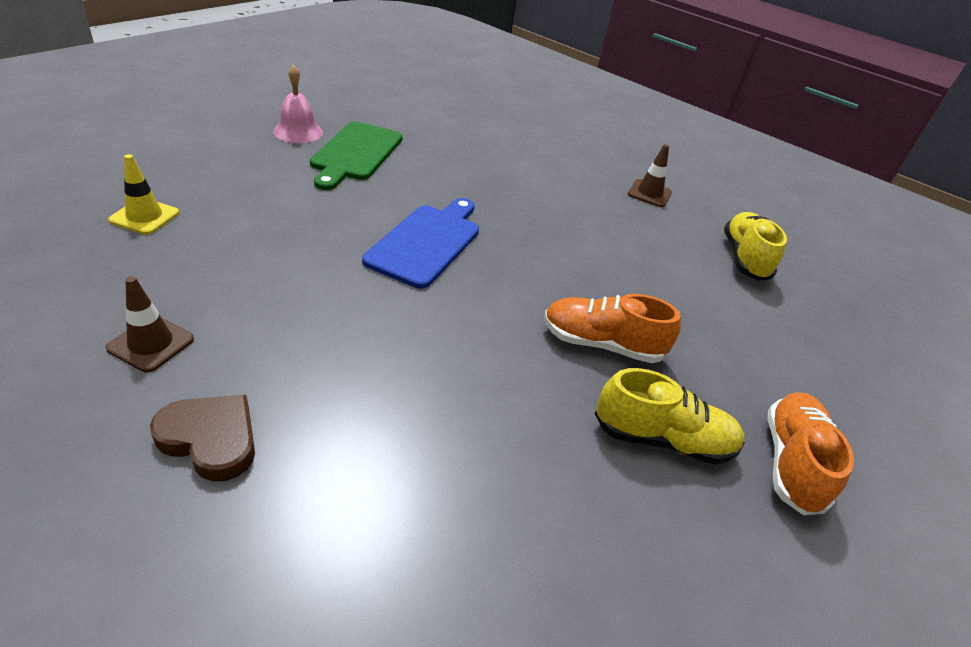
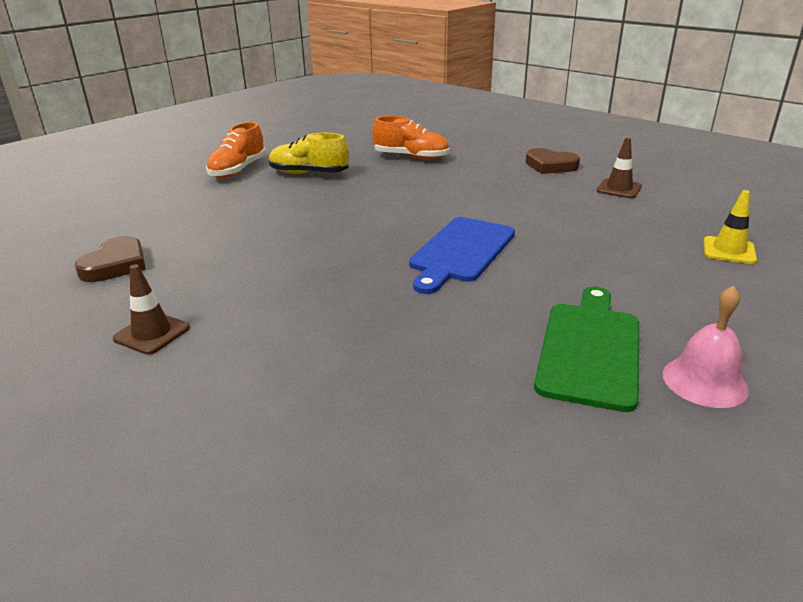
camera: 170 degrees left, 10 degrees down
(601, 344) = (322, 203): orange shoe -> orange shoe (411, 157)
(744, 258) = (116, 265): yellow shoe -> brown heart

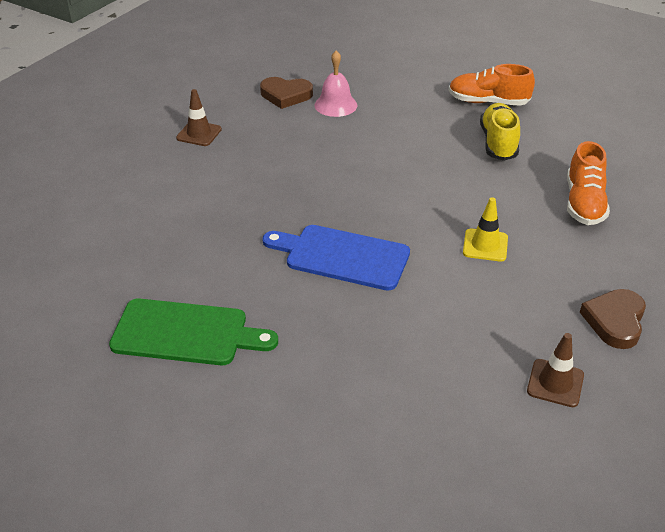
camera: 80 degrees right, 10 degrees up
(704, 381) = (144, 396): pink bell -> pink bell (335, 105)
(729, 250) = (390, 463): yellow traffic cone -> yellow traffic cone (485, 245)

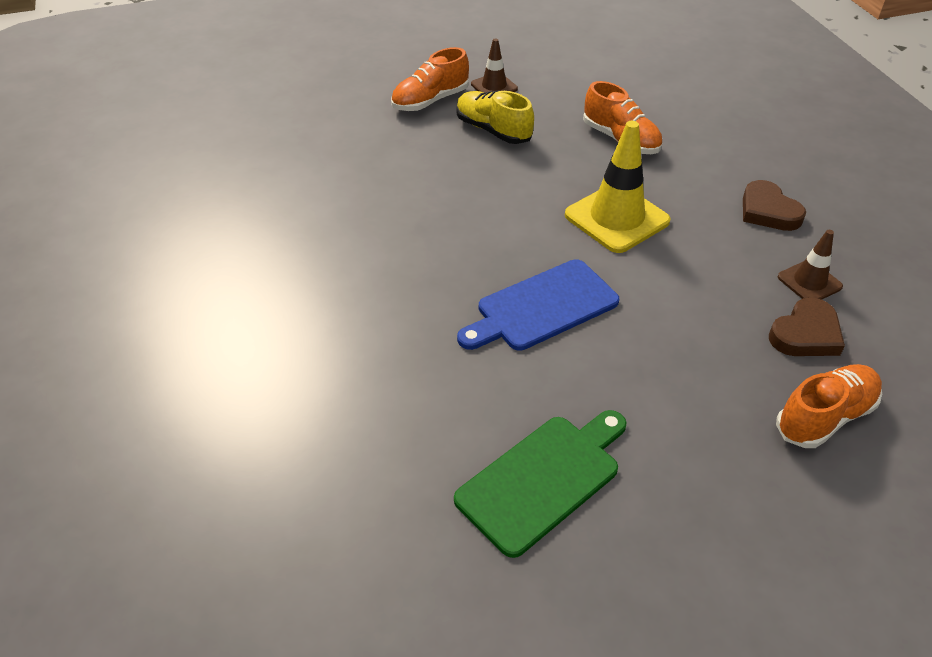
camera: 50 degrees left, 5 degrees up
(199, 134) = (225, 296): brown traffic cone -> brown traffic cone (494, 86)
(286, 95) = (247, 201): brown heart -> brown heart (806, 334)
(335, 105) = (311, 181): pink bell -> none
(400, 455) = (824, 417): none -> orange shoe
(485, 245) = (616, 218): yellow traffic cone -> yellow traffic cone, size x1.81

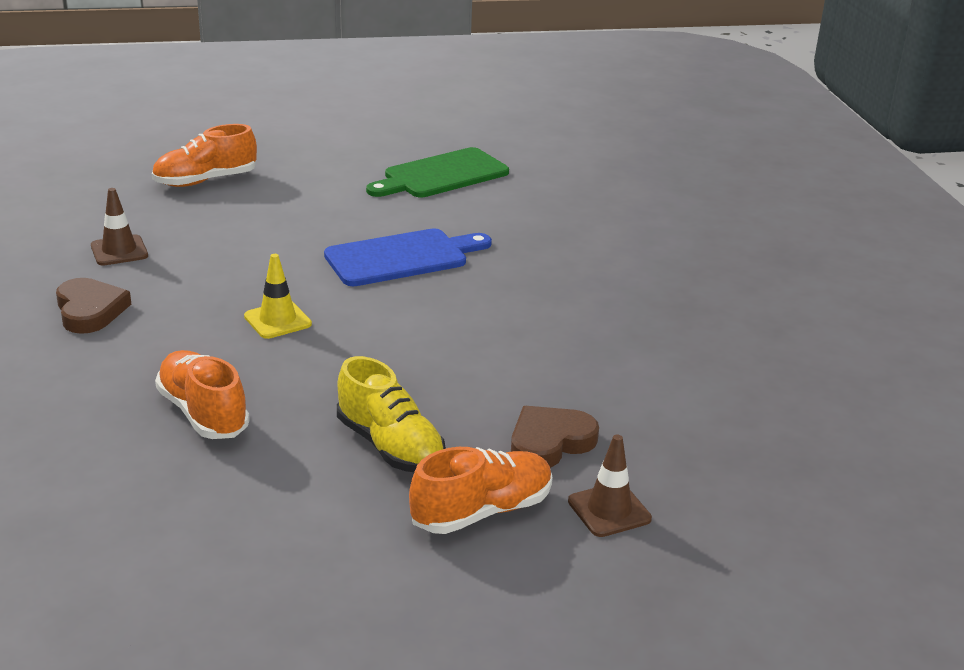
camera: 175 degrees left, 15 degrees down
(494, 86) = (361, 531): brown traffic cone -> brown traffic cone (609, 510)
(616, 218) = (277, 320): yellow traffic cone -> yellow traffic cone, size x0.55
(806, 334) = (166, 220): brown heart -> brown heart (550, 442)

